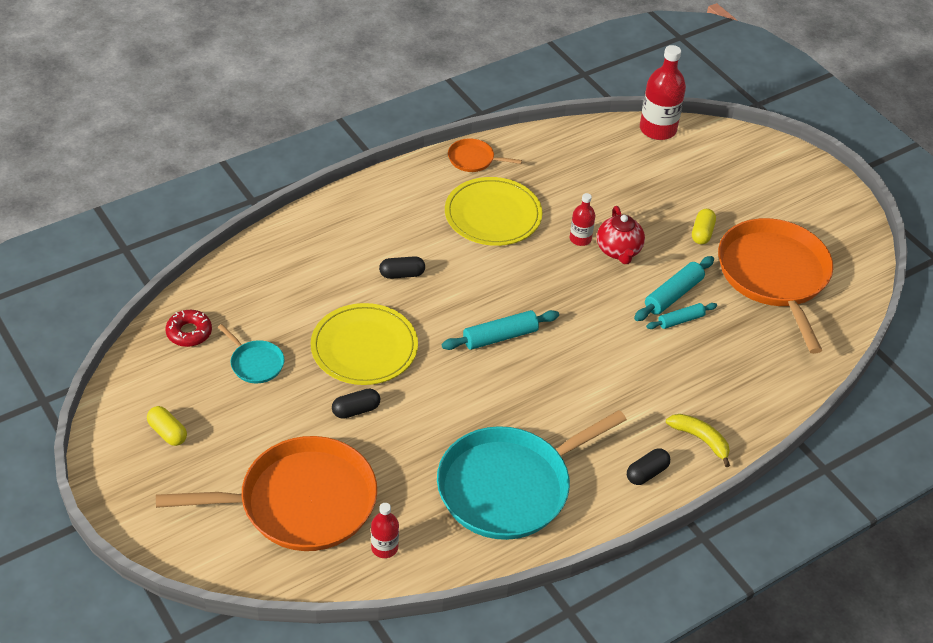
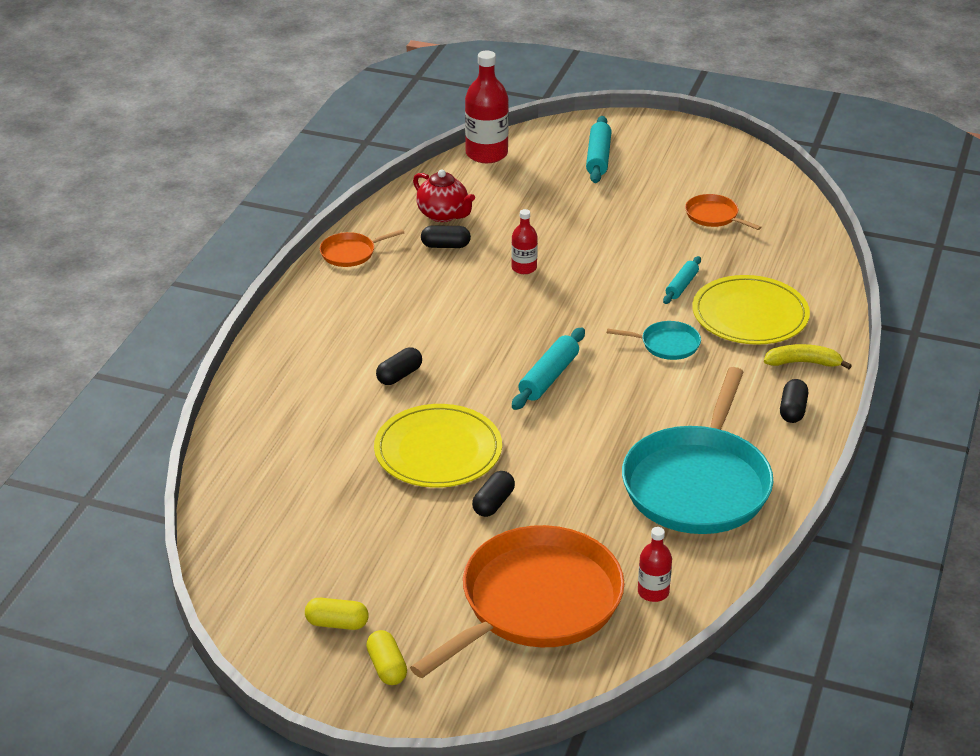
camera: 35 degrees left, 10 degrees down
(189, 332) = (251, 531): red donut -> none
(255, 363) = (350, 519): turquoise pan -> turquoise pan (667, 344)
(493, 215) = (424, 288): yellow plate -> yellow plate (750, 315)
(544, 189) = (445, 246): none -> black capsule
(618, 251) = (568, 261): red teapot -> red teapot (443, 215)
(673, 295) = (653, 270): turquoise rolling pin -> turquoise rolling pin (598, 157)
(702, 233) = (619, 213): yellow capsule -> yellow capsule (387, 667)
(774, 275) = (714, 216): orange pan -> orange pan, size x0.43

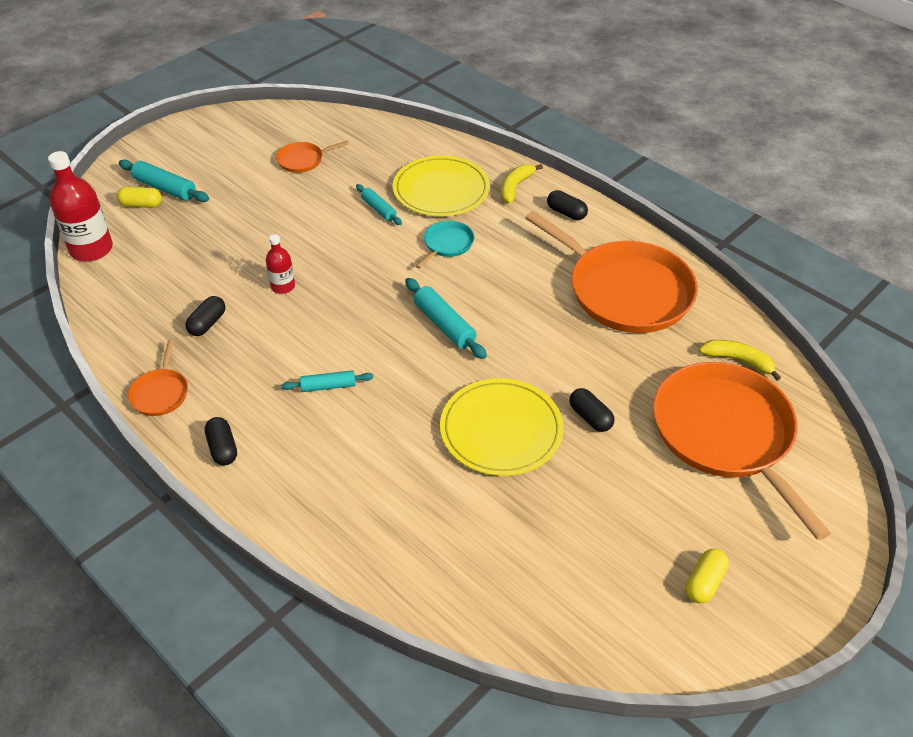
camera: 65 degrees left, 10 degrees up
(387, 667) = (773, 563): yellow capsule -> yellow capsule (141, 205)
(399, 375) = (377, 420): black capsule -> black capsule (223, 448)
(420, 335) = (328, 386): none -> turquoise rolling pin
(443, 215) = (158, 308): red teapot -> none
(653, 592) = (738, 361): red bottle -> yellow banana
(698, 484) = (625, 290): turquoise pan -> orange pan

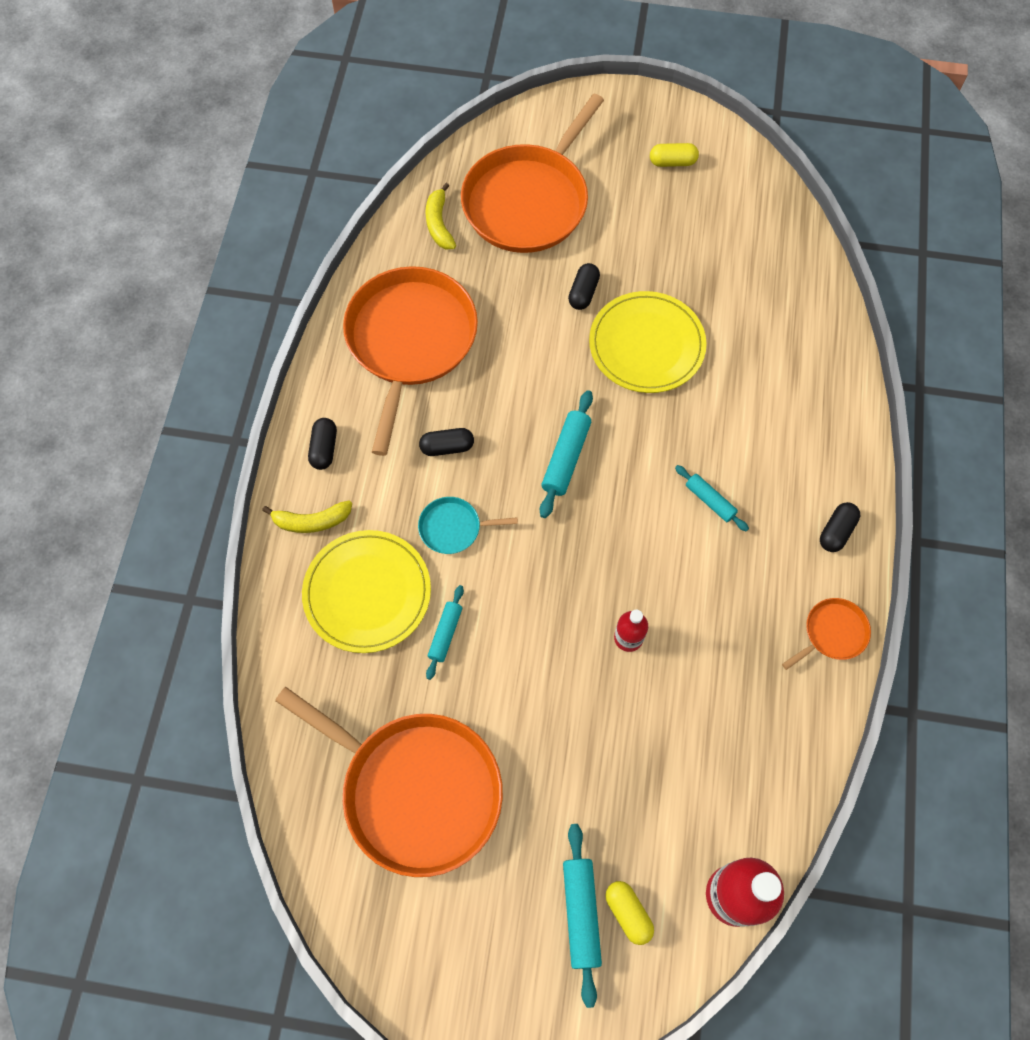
camera: 125 degrees left, 20 degrees up
(207, 323) = (729, 666): black capsule -> black capsule (447, 447)
(303, 160) = (415, 789): orange pan -> orange pan, size x2.33

